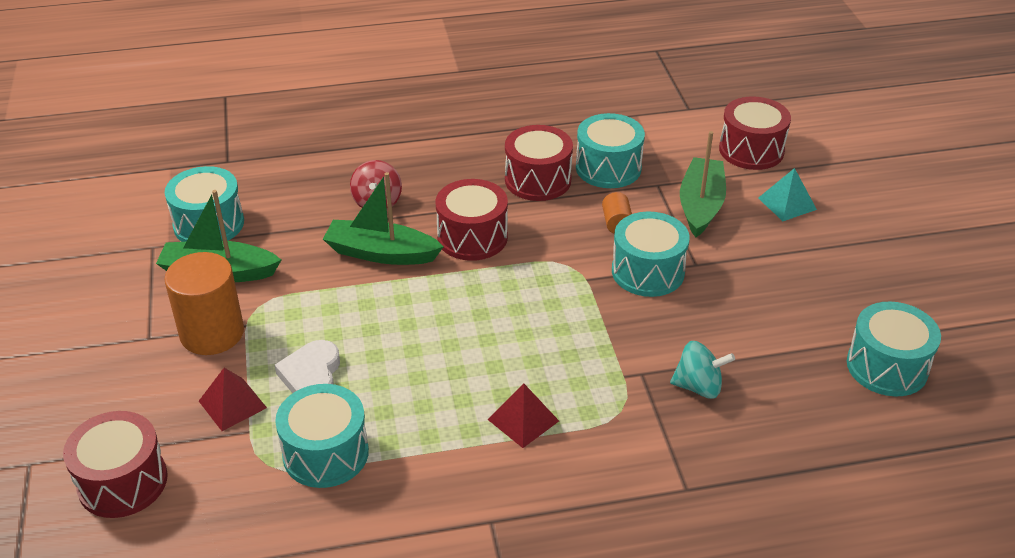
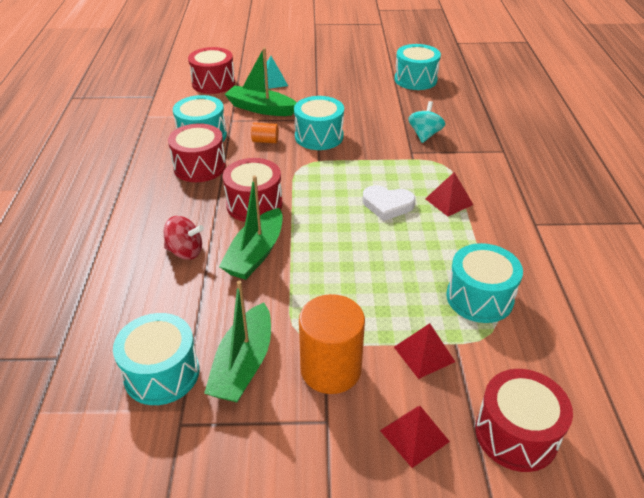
camera: 80 degrees left, 0 degrees up
(127, 401) = (414, 436): none -> red pyramid
(311, 375) = (395, 302): white heart -> white heart (387, 205)

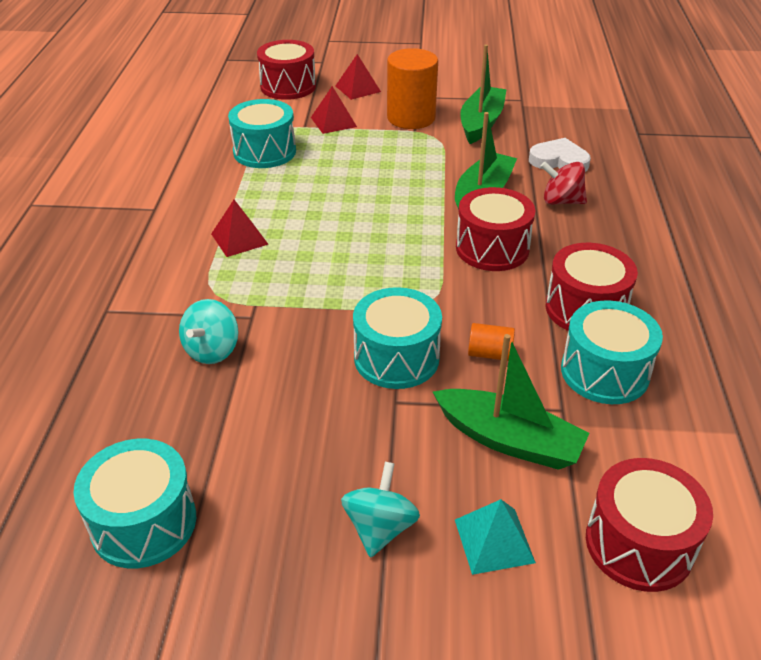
camera: 175 degrees left, 0 degrees up
(162, 373) = (546, 121): turquoise drum -> none
(318, 82) = (380, 528): none -> turquoise spinning top
(387, 205) = (320, 238): white heart -> white heart (559, 161)

